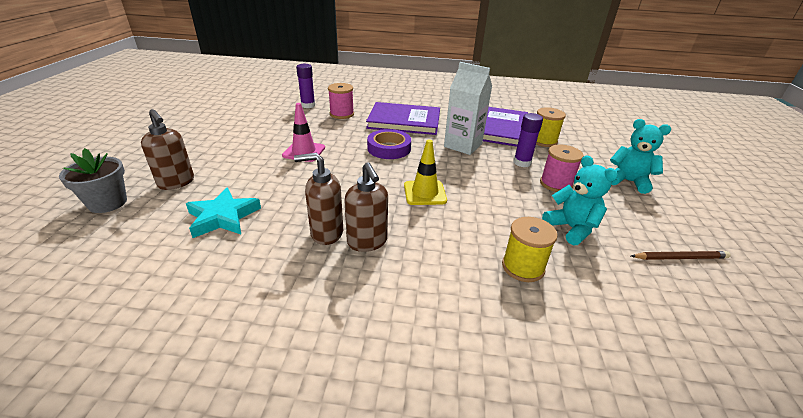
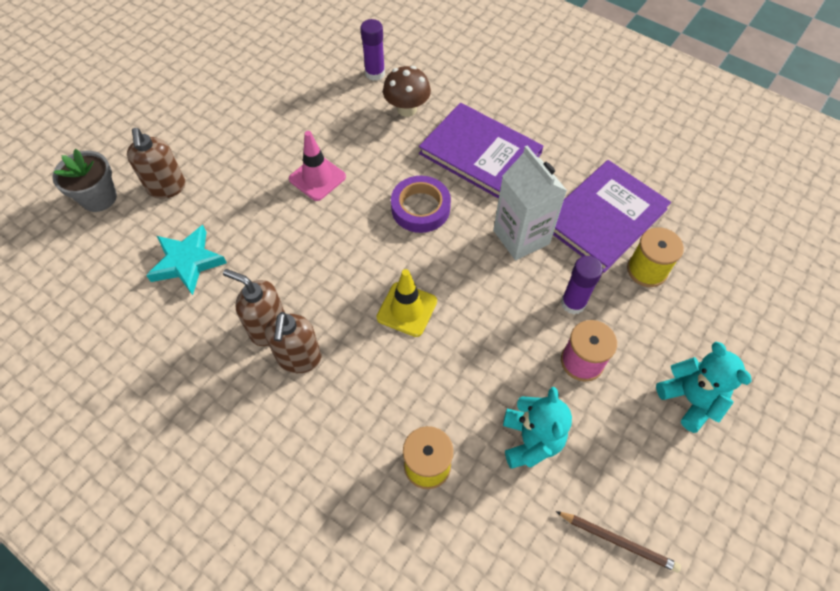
camera: 30 degrees right, 25 degrees up
(342, 114) = (407, 109): pink spool -> brown mushroom

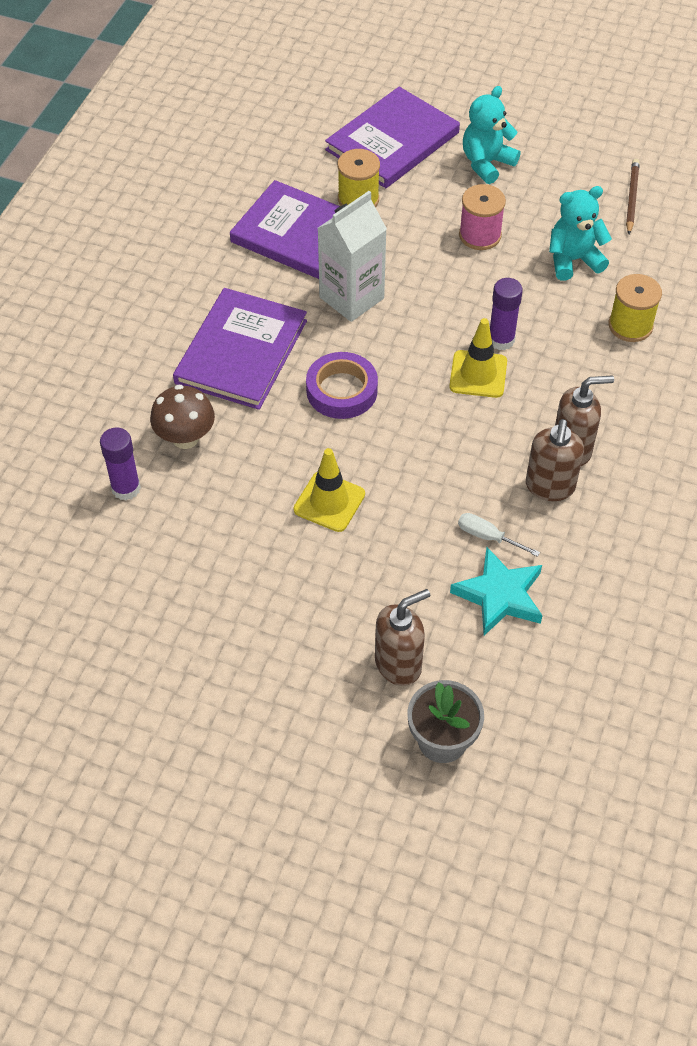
camera: 105 degrees left, 5 degrees down
(241, 269) = (488, 537): none -> white screwdriver
(317, 178) = (329, 502): pink traffic cone -> yellow traffic cone
(573, 303) = (418, 248): purple glue stick -> purple glue stick (501, 340)
(730, 319) = (392, 141): none -> purple book

